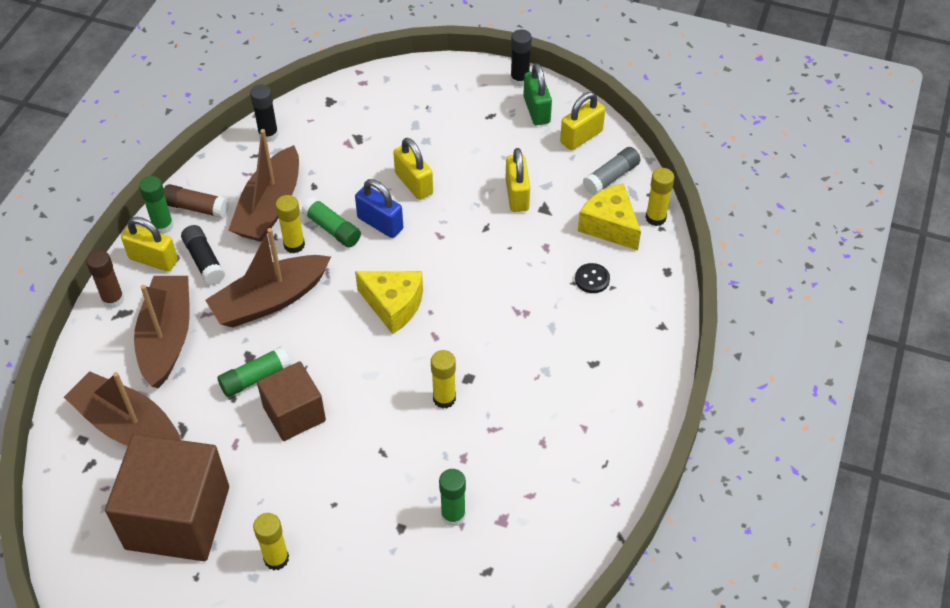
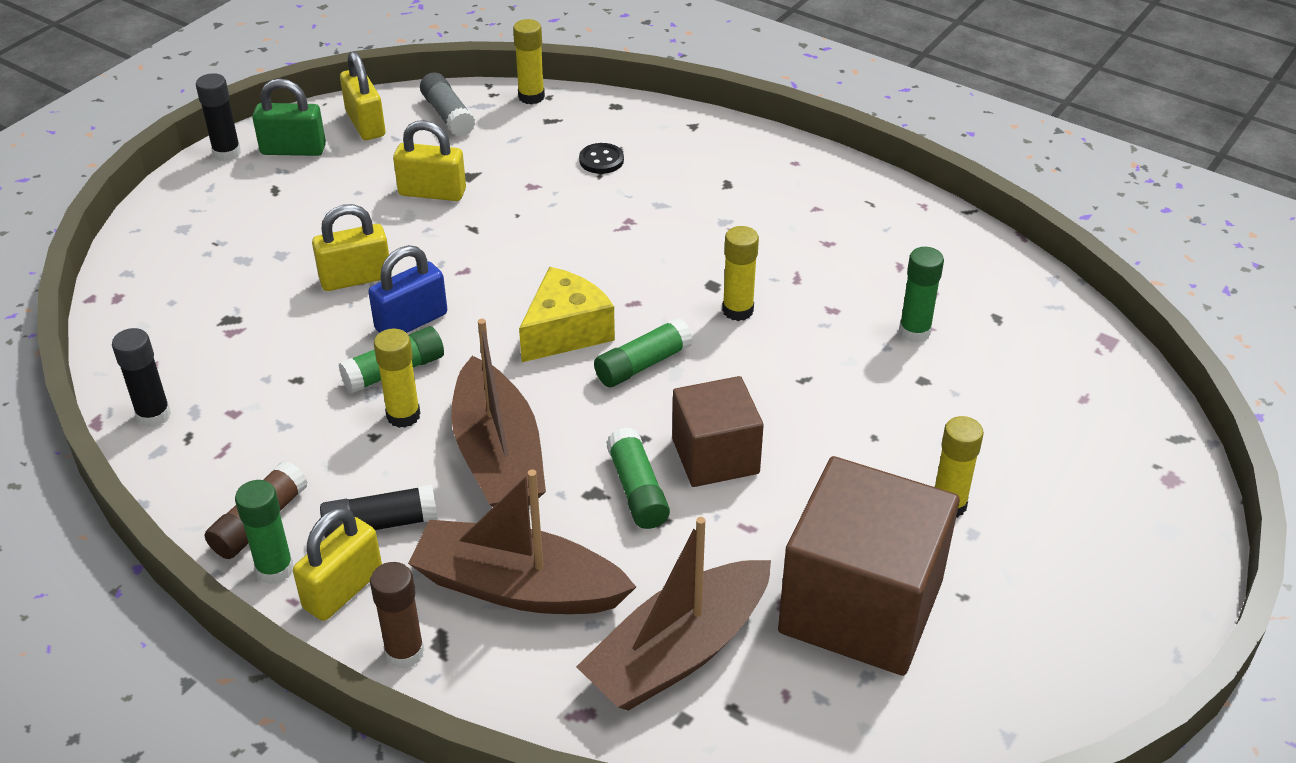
camera: 75 degrees left, 10 degrees down
(270, 207) = (311, 433): brown boat -> none
(372, 355) = (642, 364): none -> green glue stick
(610, 226) = (525, 131): yellow cheese -> none

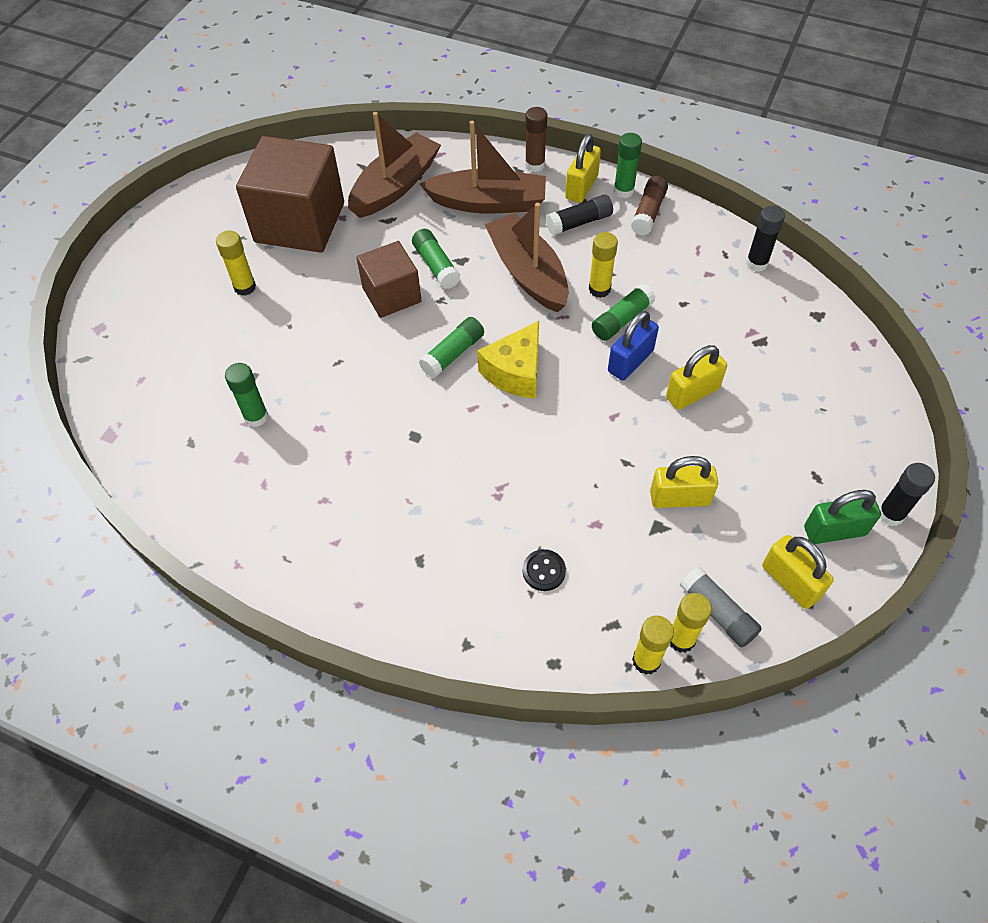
camera: 170 degrees right, 15 degrees up
(737, 310) = (391, 413): yellow glue stick -> yellow glue stick (681, 639)

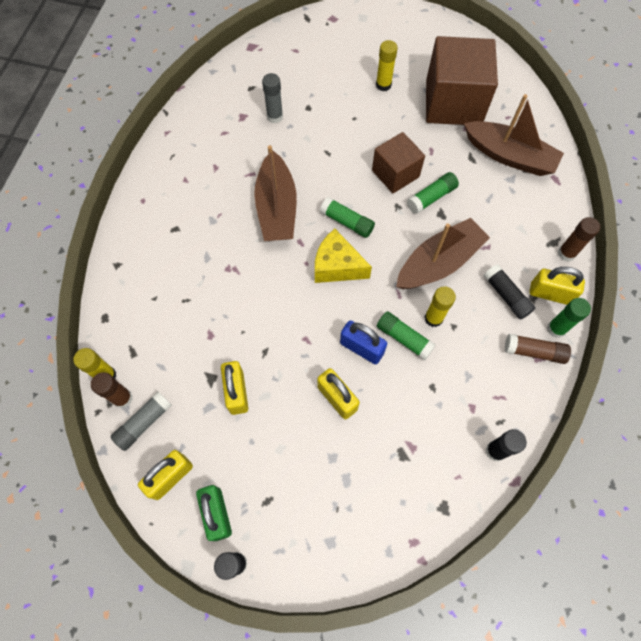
camera: 80 degrees right, 10 degrees up
(256, 417) = (275, 117): green glue stick -> grey glue stick
(488, 203) = (510, 224): brown boat -> brown boat (277, 208)
(544, 571) = (171, 304): black button -> none
(681, 639) = (122, 398): yellow glue stick -> brown glue stick

